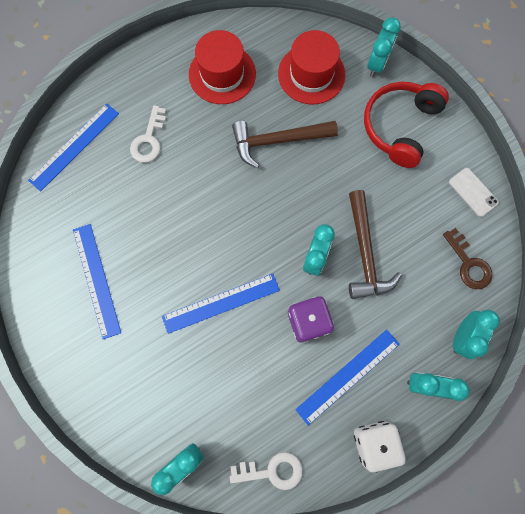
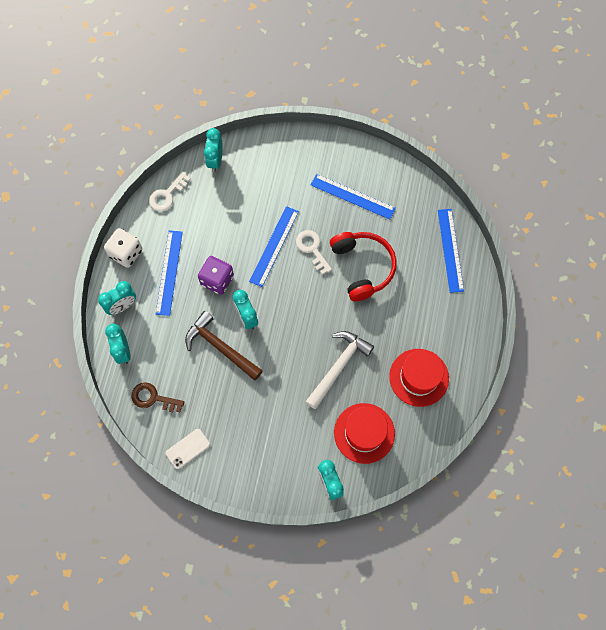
camera: 135 degrees right, 5 degrees down
(149, 140) = (414, 294): white key -> white key (312, 249)
(278, 141) = (338, 367): brown hammer -> white hammer
(399, 126) = (273, 450): red headphones -> red headphones (363, 267)
(473, 192) = (187, 448): white phone -> white phone turned 45 degrees counterclockwise

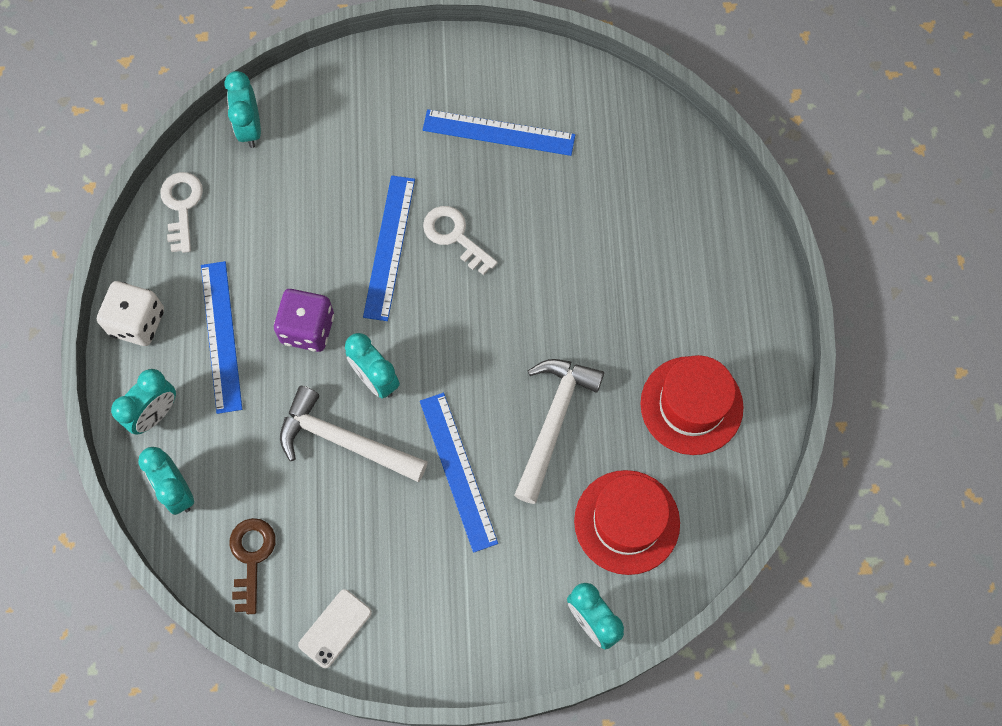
camera: 15 degrees left, 0 degrees up
(153, 398) = (251, 557): brown key -> brown key turned 90 degrees clockwise
(167, 195) = (182, 206): white key -> white key turned 150 degrees clockwise
(220, 347) = (345, 441): brown hammer -> white hammer
(363, 267) = (548, 246): red headphones -> none
(450, 250) = (684, 182): blue ruler -> blue ruler (458, 471)

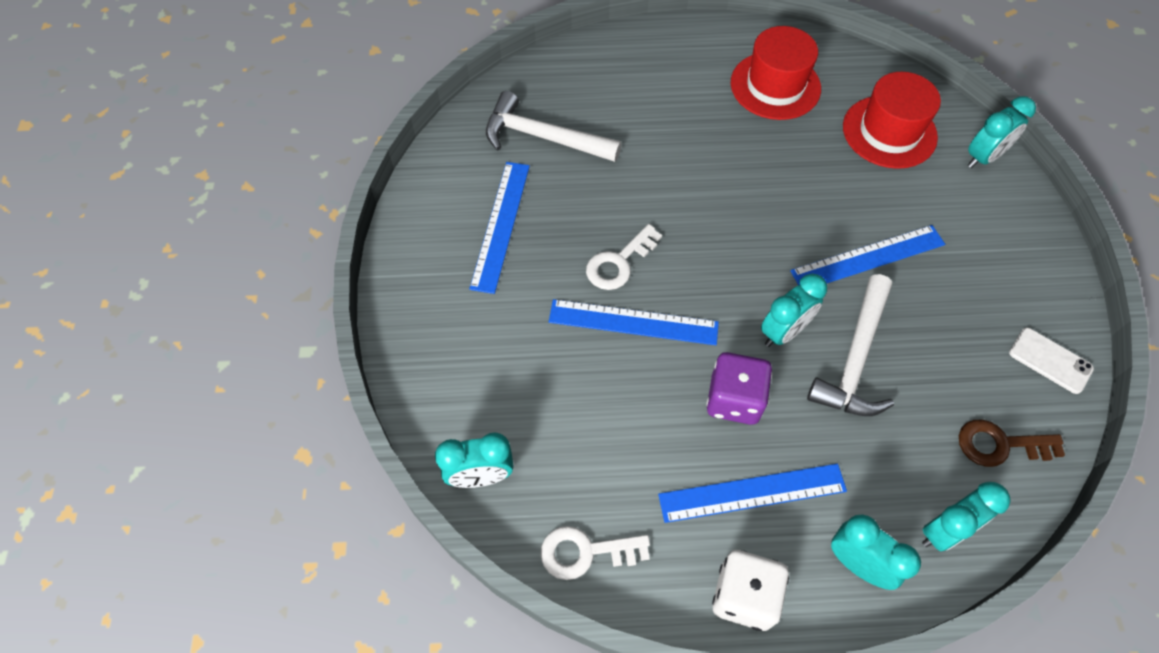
camera: 90 degrees left, 10 degrees down
(553, 422) = (806, 183): white hammer -> white hammer (544, 137)

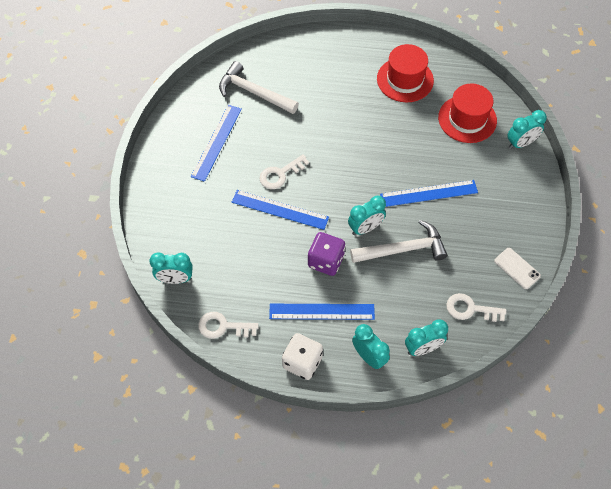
camera: 10 degrees right, 0 degrees up
(855, 358) = (402, 249): white hammer -> white hammer turned 135 degrees counterclockwise
(1000, 444) = (470, 309): brown key -> white key

